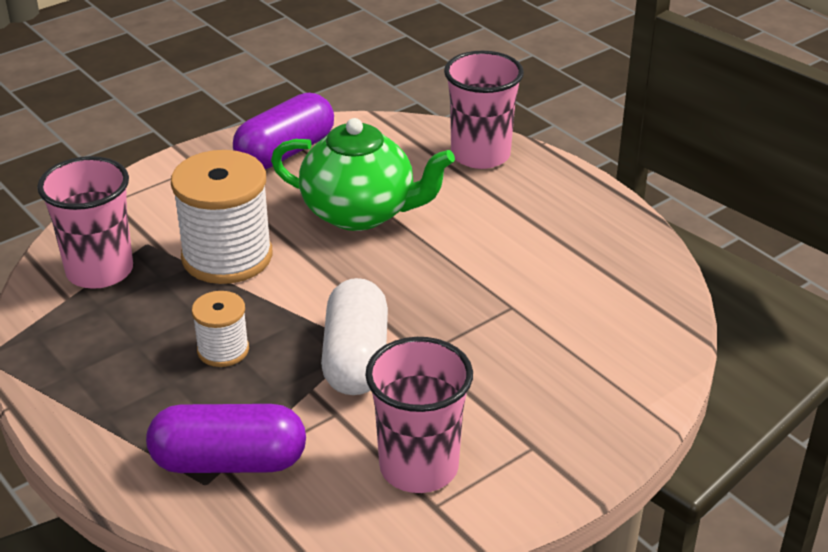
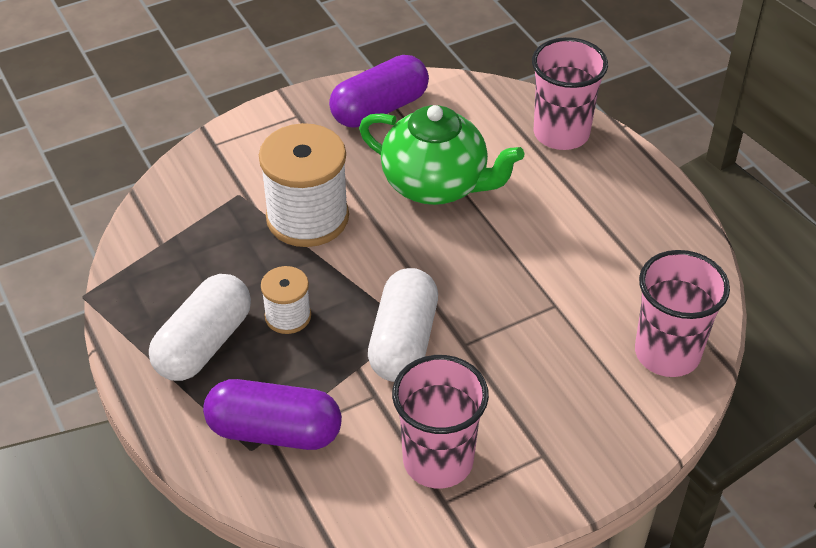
camera: 10 degrees right, 10 degrees up
(99, 271) = (193, 218): pink cup -> pink cup (667, 353)
(133, 387) = (204, 344): none -> white capsule

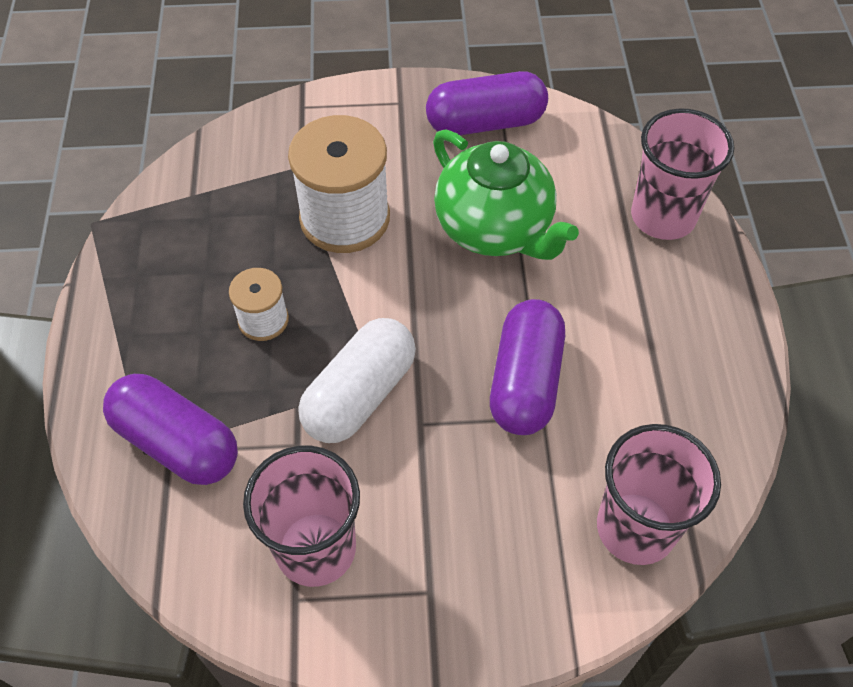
camera: 25 degrees right, 10 degrees up
(204, 344) = (168, 318): white capsule -> none
(527, 285) = (525, 381): none -> purple capsule

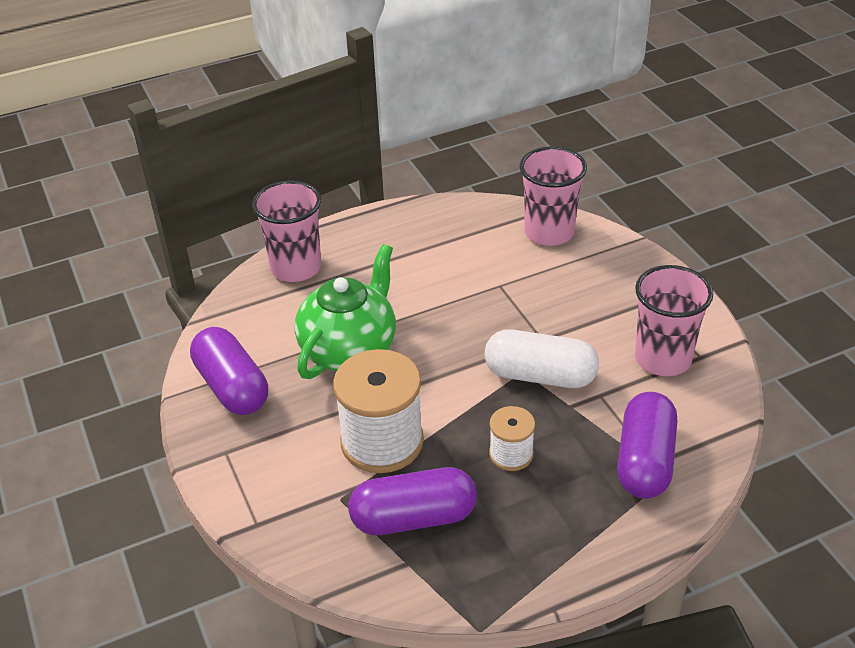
camera: 110 degrees left, 15 degrees down
(525, 381) = (478, 299): purple capsule -> purple capsule (414, 517)

